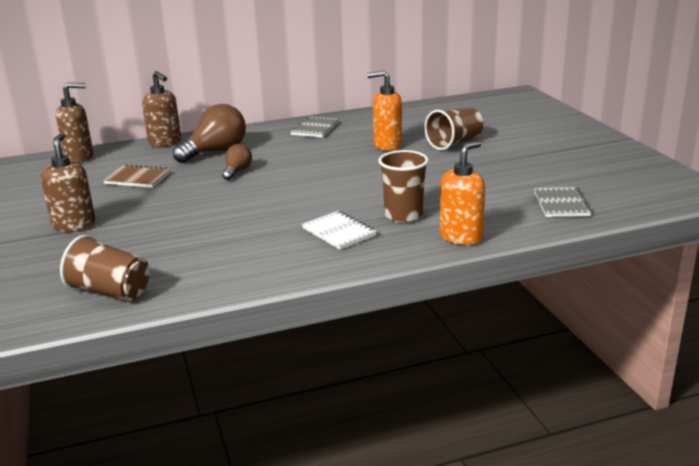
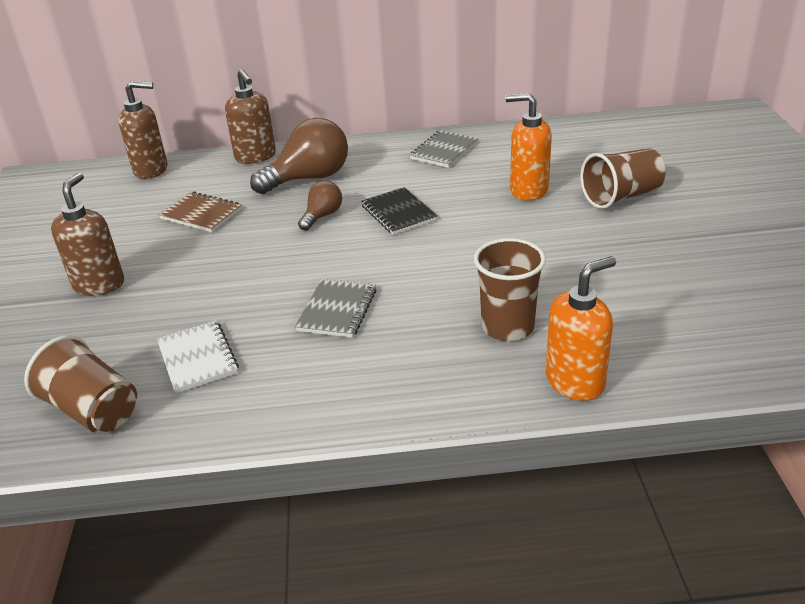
camera: 15 degrees right, 10 degrees up
(296, 165) = (398, 213): none -> black notebook
(339, 232) = (411, 346): white notebook -> white notebook (198, 358)
(561, 204) = (743, 337): grey notebook -> grey notebook (337, 310)

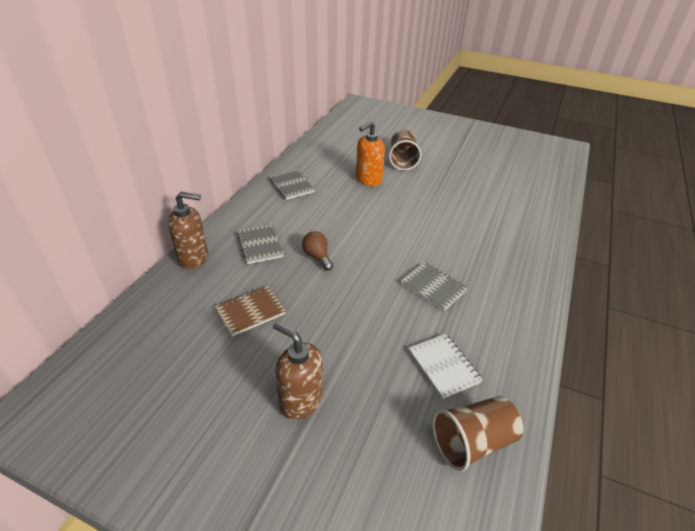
camera: 65 degrees left, 5 degrees up
(151, 170) = (136, 320): brown soap dispenser -> none
(198, 358) = (443, 366): white notebook -> white notebook turned 60 degrees clockwise
(309, 178) = (260, 245): brown light bulb -> grey notebook
(398, 213) = (346, 228): black notebook -> none
(507, 327) = (490, 236): brown cup -> none
(575, 381) = (544, 236): orange soap dispenser -> none

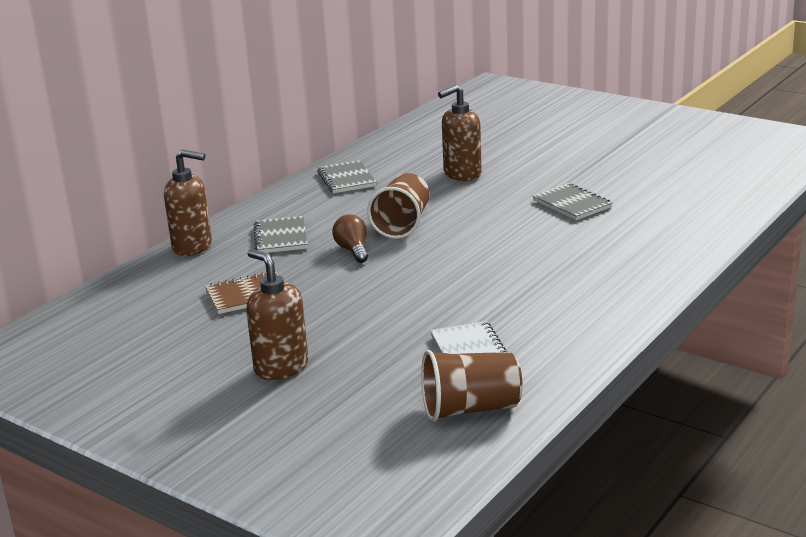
camera: 15 degrees right, 15 degrees down
(368, 180) = (462, 174): orange soap dispenser -> brown soap dispenser
(402, 160) = (525, 153): brown cup -> brown cup (402, 224)
(433, 287) = (496, 283): grey notebook -> grey notebook (572, 204)

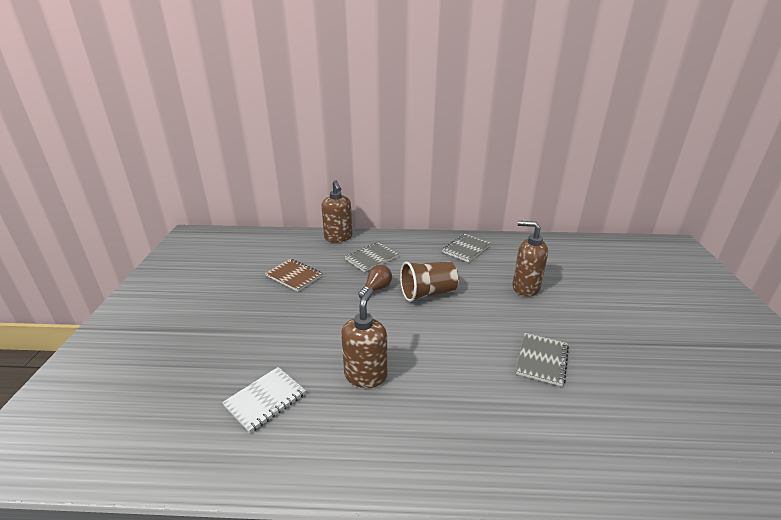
camera: 55 degrees right, 5 degrees up
(281, 367) = (212, 323): brown soap dispenser -> brown soap dispenser (365, 375)
(470, 409) = (176, 437): brown cup -> none

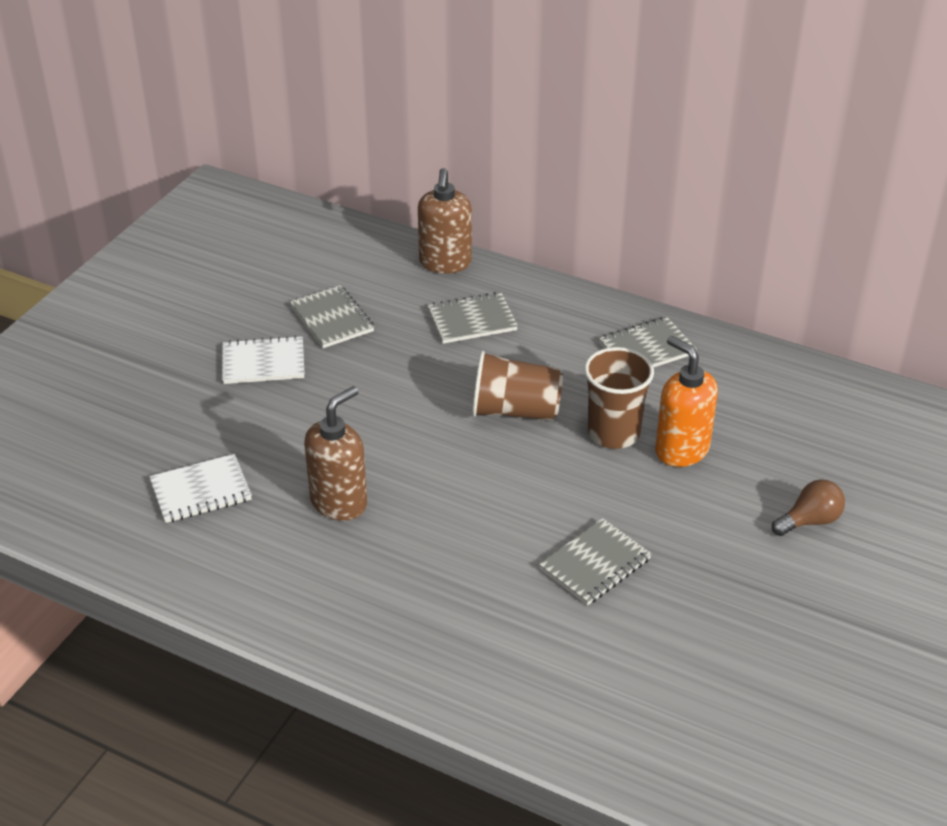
camera: 25 degrees right, 10 degrees up
(265, 308) = (263, 363): none -> white notebook
(294, 276) = (332, 319): brown notebook -> grey notebook
(376, 289) = (441, 379): brown light bulb -> brown light bulb (809, 521)
(486, 289) = (613, 433): none -> brown cup
(525, 287) = (681, 450): brown soap dispenser -> orange soap dispenser

